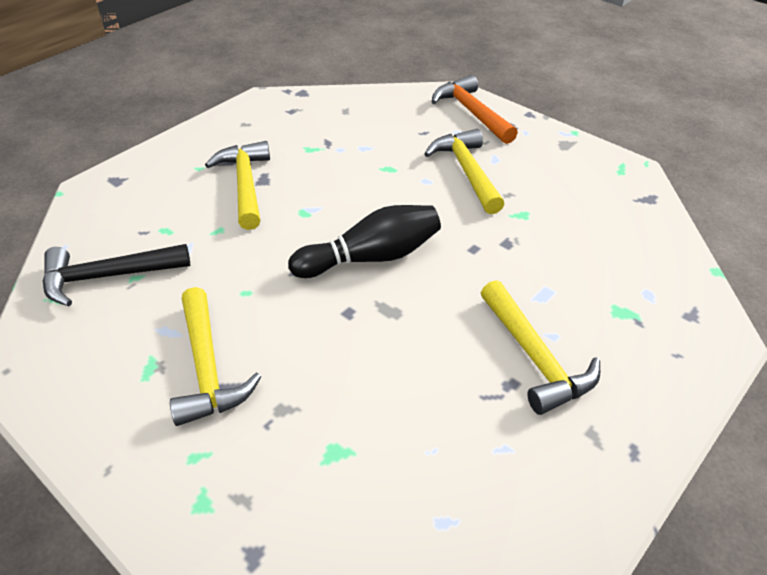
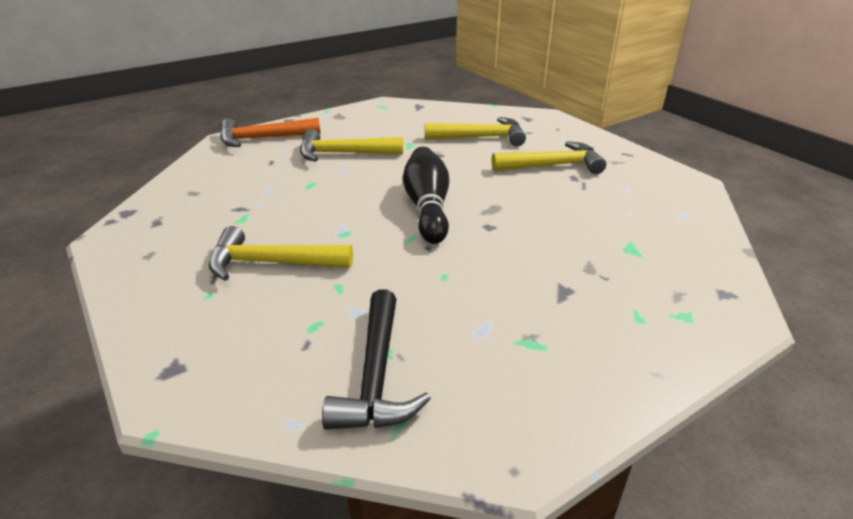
camera: 75 degrees left, 10 degrees down
(207, 368) = (539, 305): yellow hammer -> yellow hammer (481, 137)

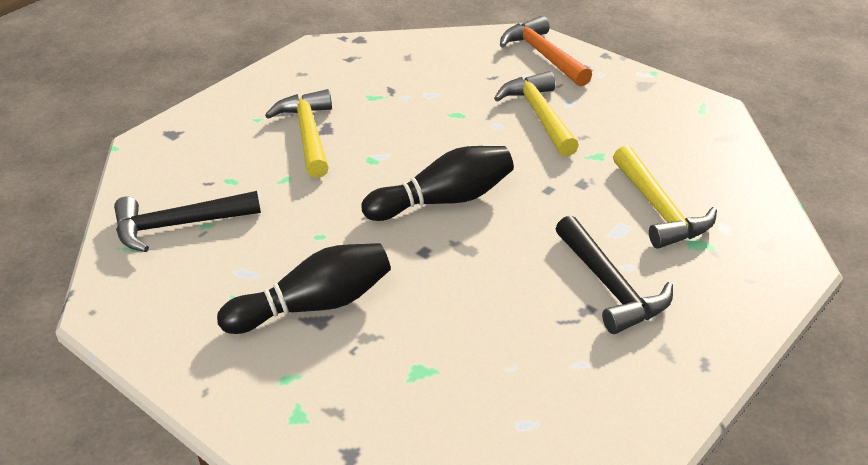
camera: 75 degrees right, 5 degrees up
(544, 290) = (314, 305): none -> black bowling pin
(553, 166) = (610, 287): yellow hammer -> black hammer

